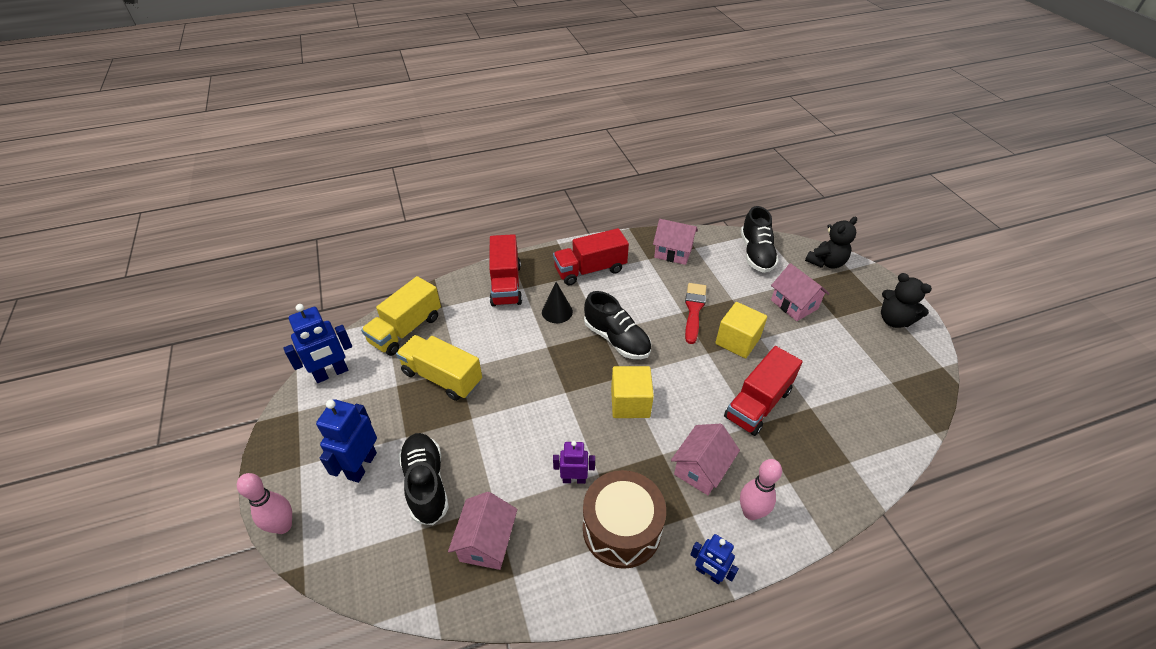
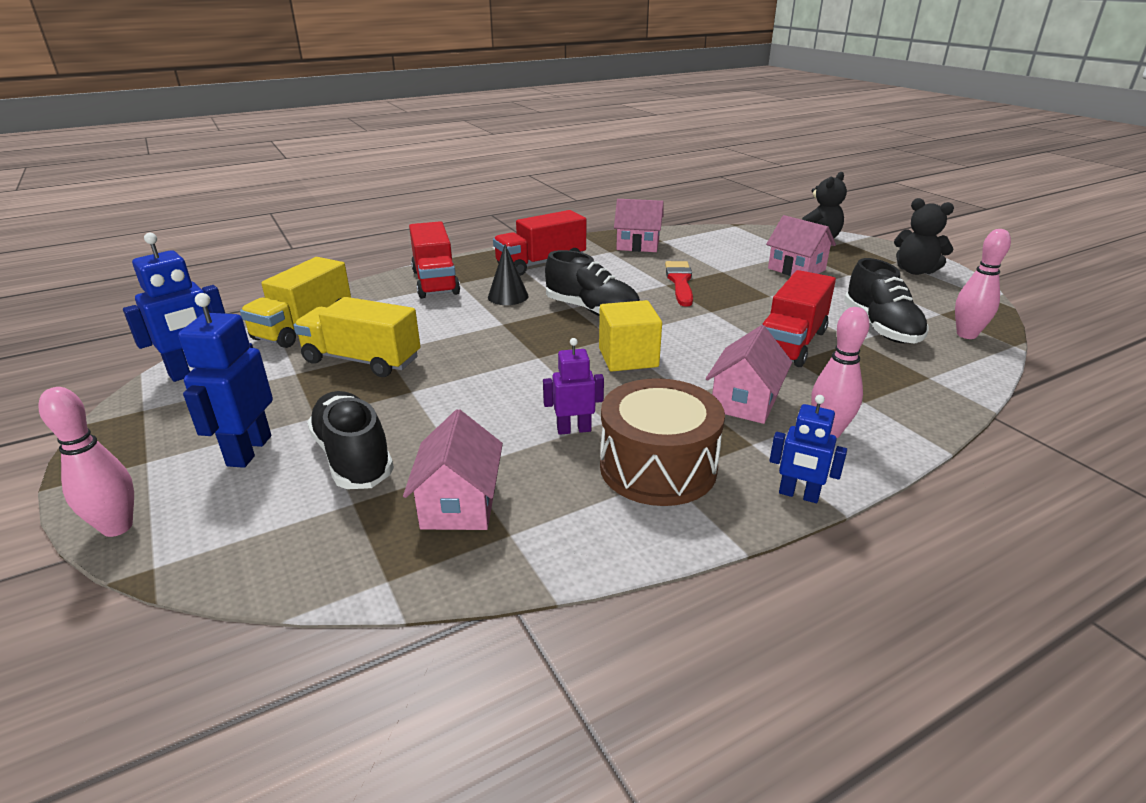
camera: 10 degrees left, 15 degrees down
(737, 341) = (743, 299): yellow cube -> none
(756, 254) = (735, 239): black shoe -> black shoe (881, 327)
(902, 413) = (966, 335): none -> pink bowling pin

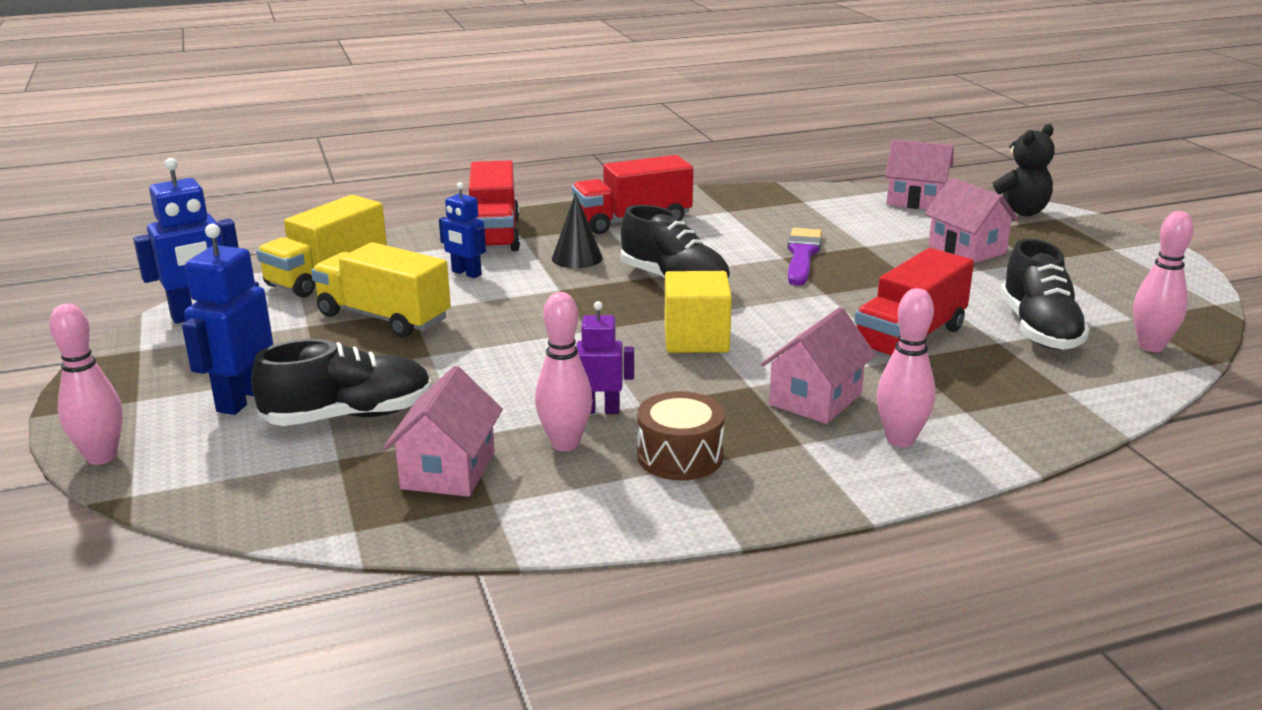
camera: 10 degrees right, 5 degrees down
(353, 457) = (349, 416): black shoe -> black shoe turned 90 degrees clockwise
(555, 465) = (565, 444): none -> pink bowling pin
(638, 245) = (768, 205): pink house -> pink house (915, 200)
(658, 467) = (680, 456): brown drum -> brown drum, size x0.64
(680, 282) = (802, 255): red brush -> purple brush
(798, 495) = (829, 498): blue robot -> blue robot (466, 273)
(915, 271) = (1132, 262): black teddy bear -> none

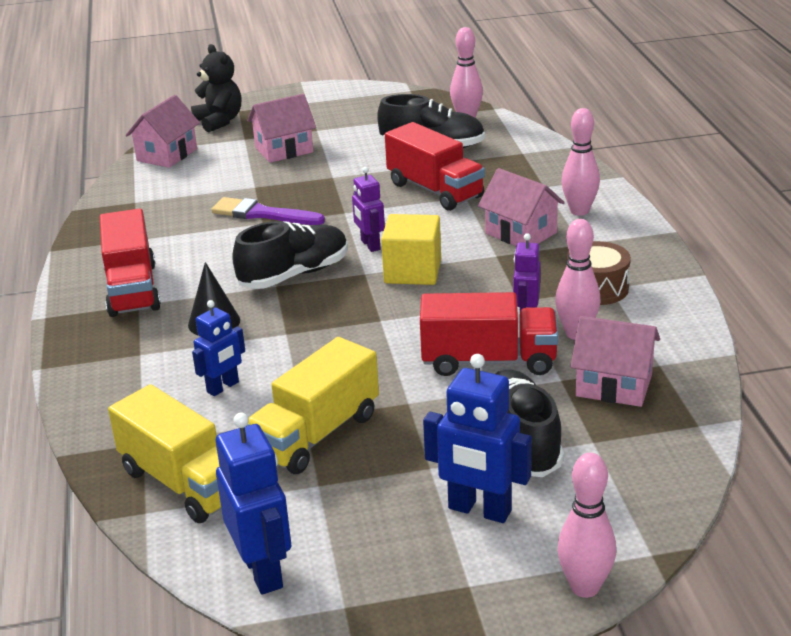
camera: 80 degrees left, 5 degrees up
(494, 234) = (122, 371): red truck -> red truck (489, 361)
(751, 312) = (370, 245): none -> purple robot

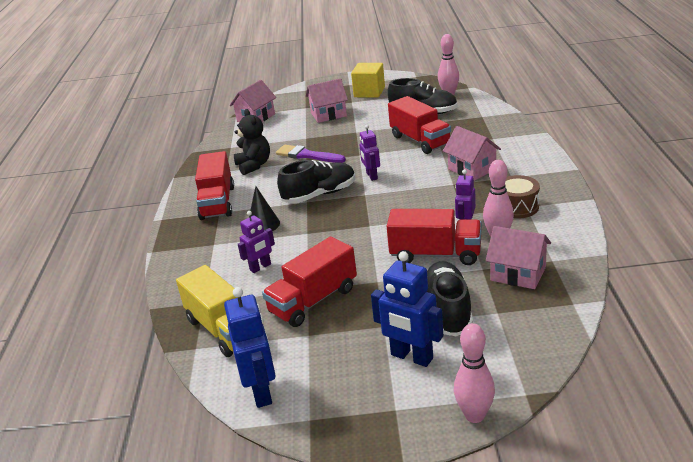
camera: 10 degrees right, 0 degrees up
(219, 121) = (292, 97): black teddy bear -> black teddy bear (254, 165)
(223, 387) = (260, 267): blue robot -> purple robot
(316, 435) = (313, 301): yellow truck -> red truck
(412, 271) = (396, 194): yellow cube -> yellow cube (369, 92)
(579, 211) = (514, 155): pink bowling pin -> none

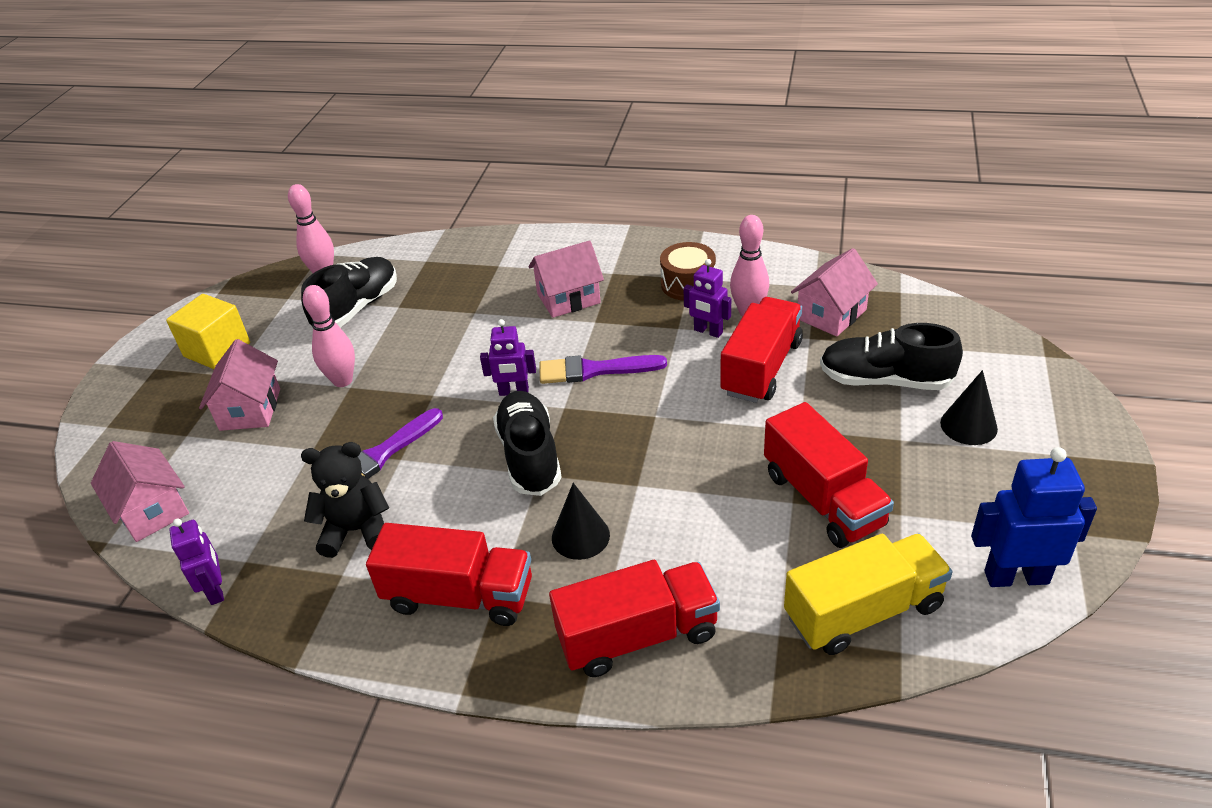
camera: 75 degrees left, 10 degrees up
(260, 267) = (709, 551): purple robot -> purple robot (216, 590)
(403, 195) = (594, 370): none -> purple brush
(411, 357) = (968, 425): blue robot -> black cone
(420, 141) = (446, 327): red truck -> red truck (638, 636)
(475, 415) = (1075, 396): pink bowling pin -> pink bowling pin (343, 380)

